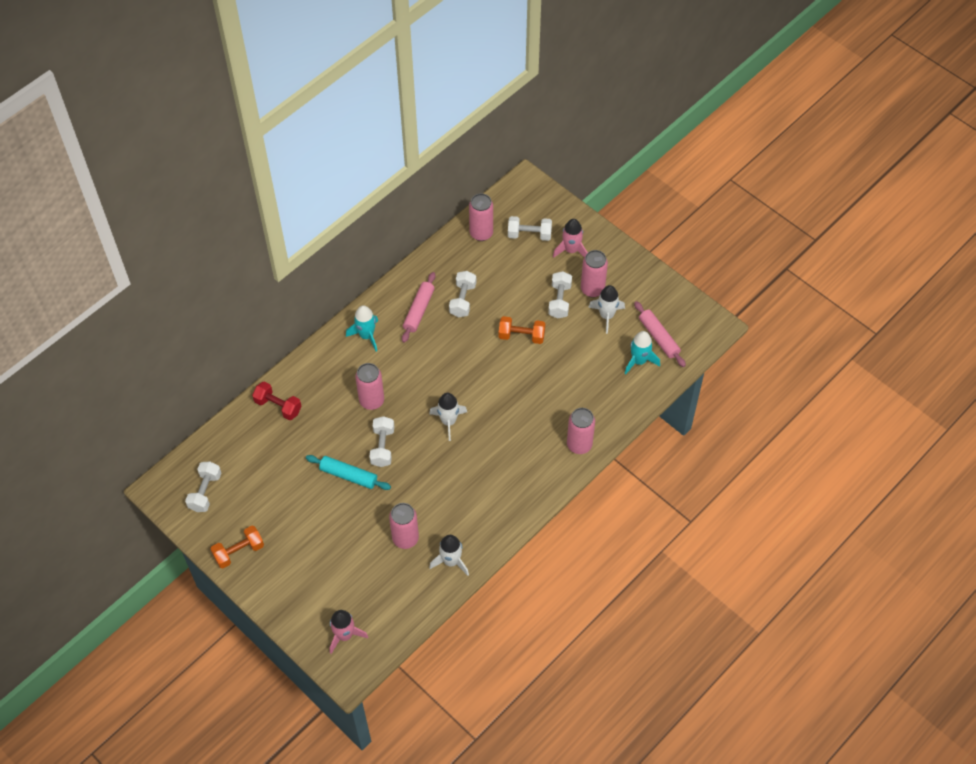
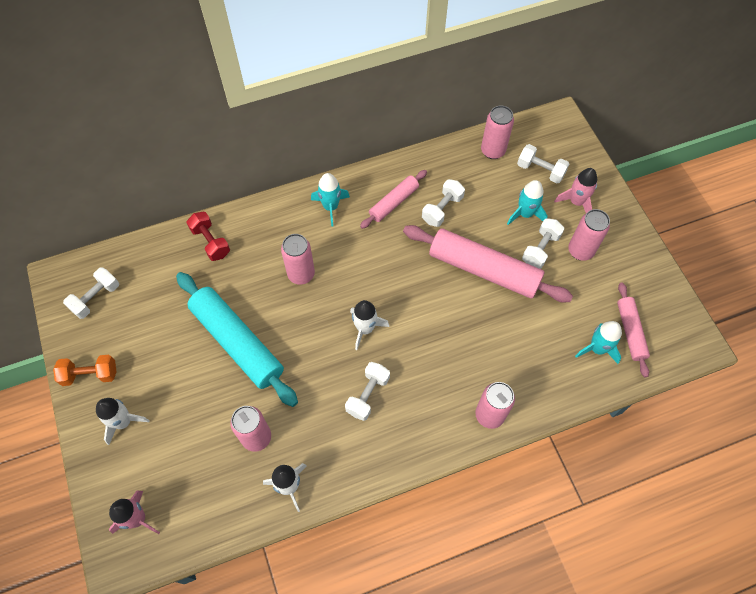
camera: 25 degrees right, 5 degrees up
(348, 475) = (237, 342): turquoise rolling pin -> turquoise rolling pin, size x1.83
(382, 447) = (286, 327): white dumbbell -> white dumbbell (367, 395)
(521, 336) = (484, 270): orange dumbbell -> pink rolling pin
(534, 276) = (525, 214): none -> turquoise rocket
(606, 316) = (583, 285): white rocket -> white rocket (123, 422)

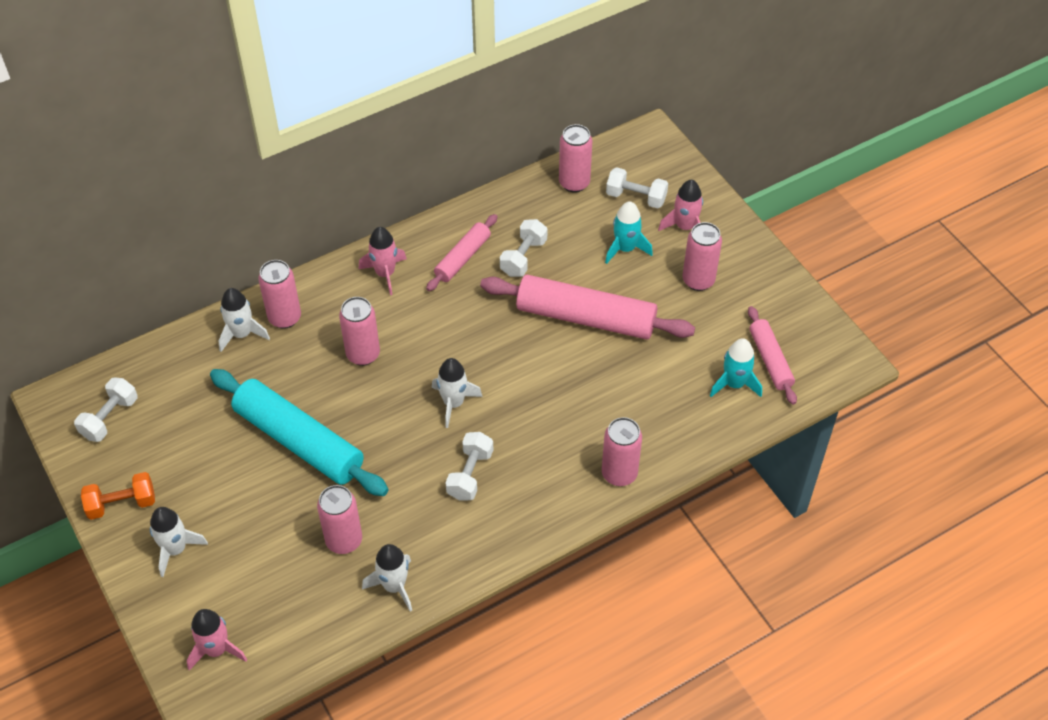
camera: 10 degrees left, 10 degrees down
(210, 242) = (242, 334): red dumbbell -> white rocket
(246, 233) = (284, 318): none -> pink can
(331, 207) = (385, 273): turquoise rocket -> pink rocket
(540, 249) = (650, 285): white dumbbell -> none

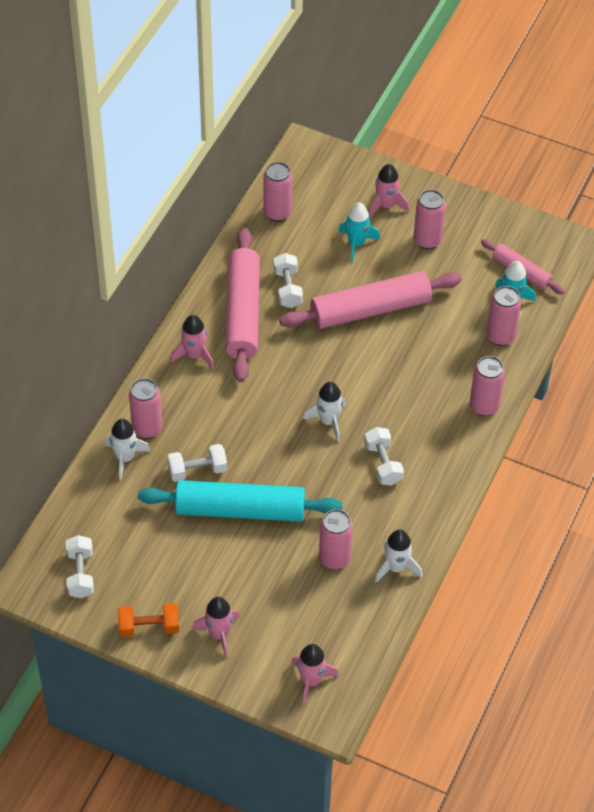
camera: 35 degrees left, 0 degrees up
(122, 504) = (149, 627): orange dumbbell -> orange dumbbell turned 45 degrees clockwise
(175, 549) = (219, 634): white rocket -> pink rocket
(363, 354) = (231, 423): pink can -> pink can (500, 336)
(462, 258) = (243, 312): pink rolling pin -> pink rolling pin, size x1.83
(636, 197) = (332, 201): white dumbbell -> white dumbbell (197, 470)

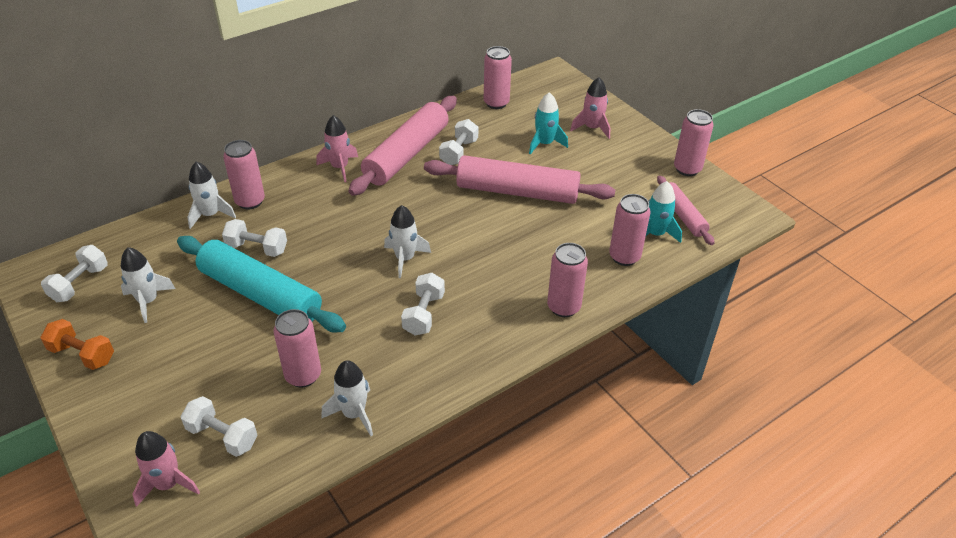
camera: 30 degrees right, 10 degrees down
(154, 560) = (148, 301): none -> white rocket
(219, 634) = (133, 392): pink rocket -> none
(317, 630) = (222, 436): none -> white dumbbell
(427, 240) = (609, 163): pink can -> pink can (687, 169)

